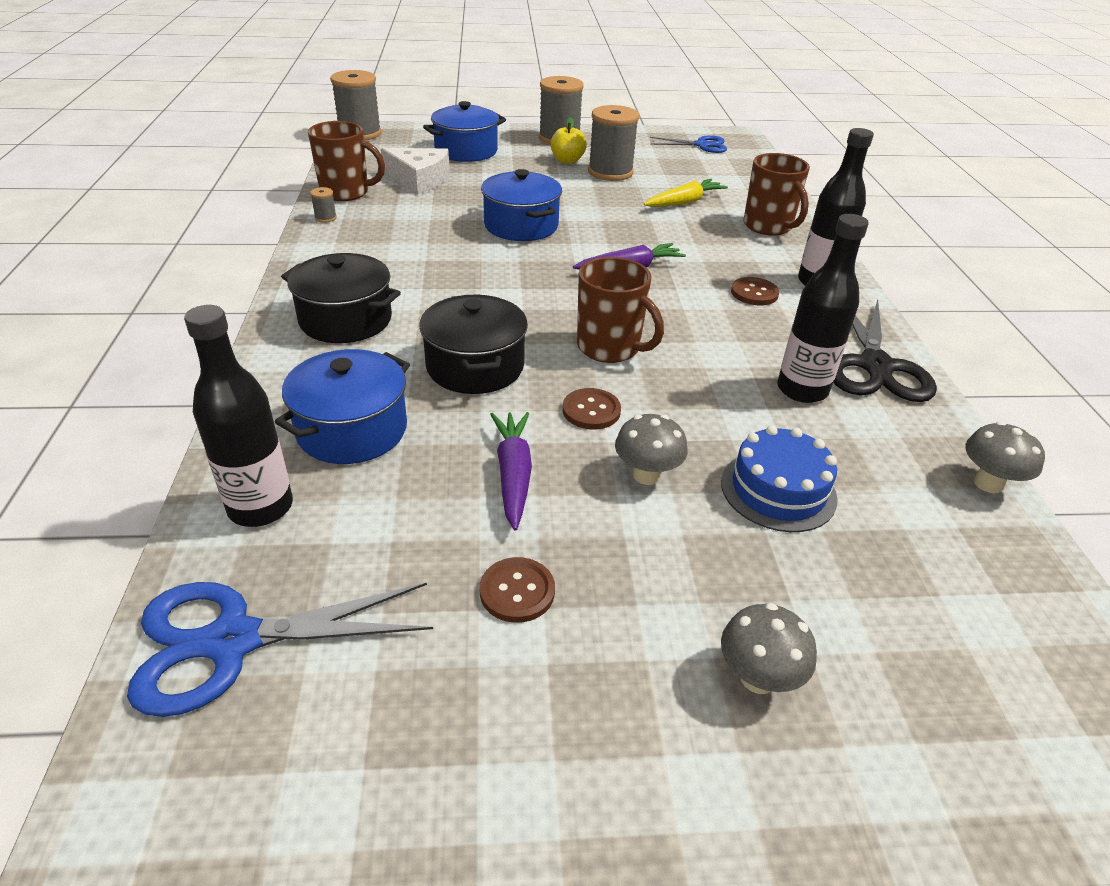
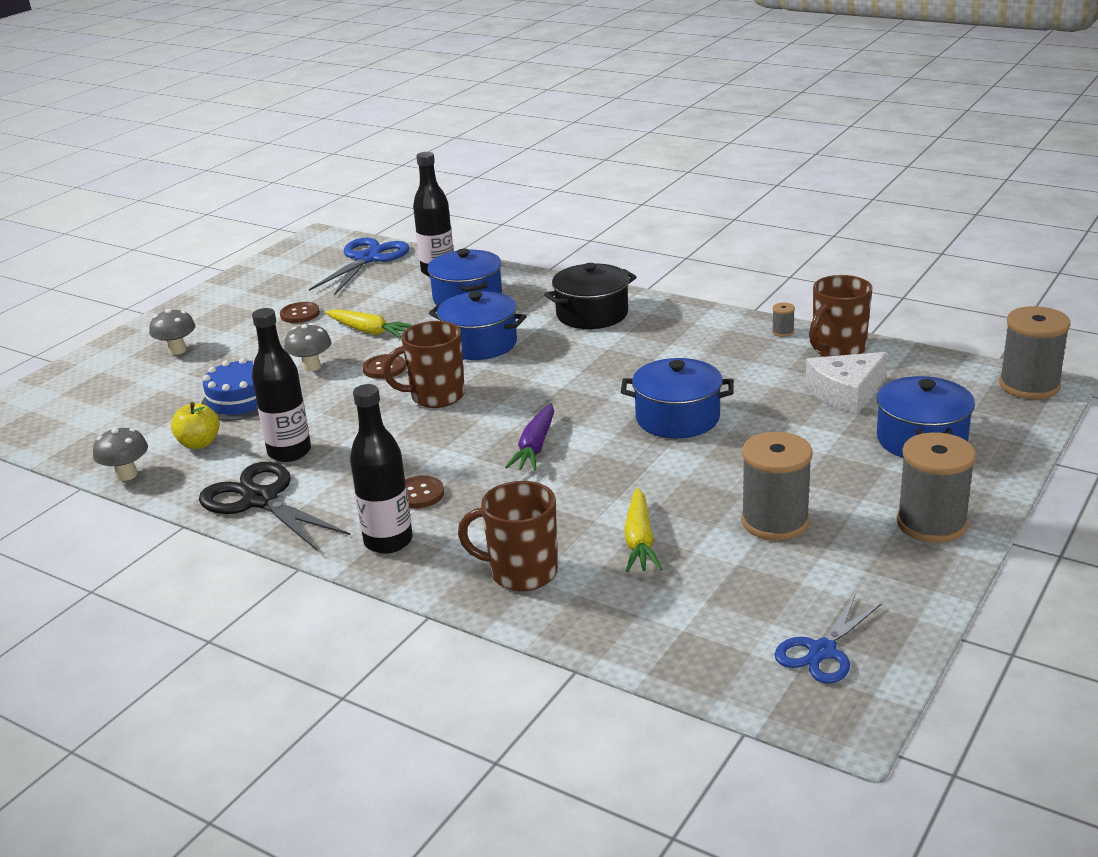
camera: 130 degrees right, 10 degrees down
(475, 366) = (480, 344): black pot -> blue pot
(513, 474) = (369, 331): purple carrot -> yellow carrot
(567, 161) = (838, 502): yellow apple -> yellow apple (199, 443)

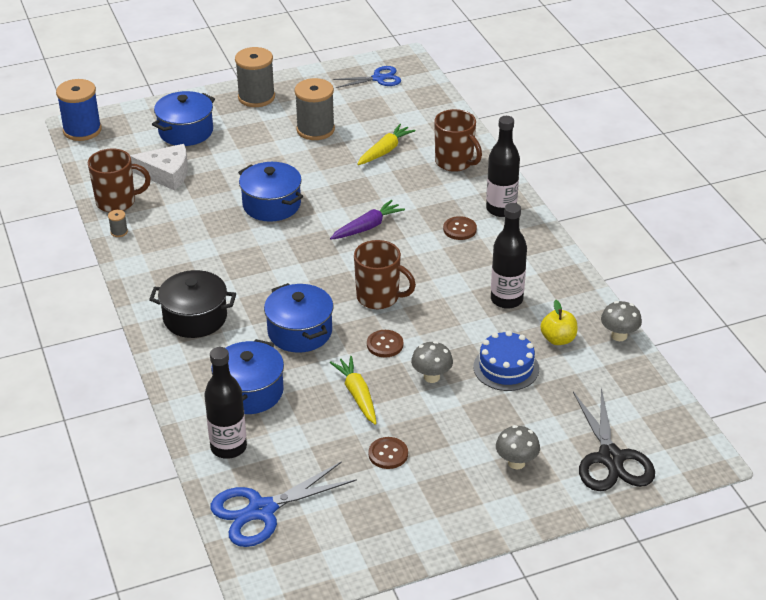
camera: 145 degrees left, 10 degrees up
(260, 500) = (548, 271): black scissors -> black scissors (611, 458)
(1029, 385) = (82, 130): grey spool -> blue spool

